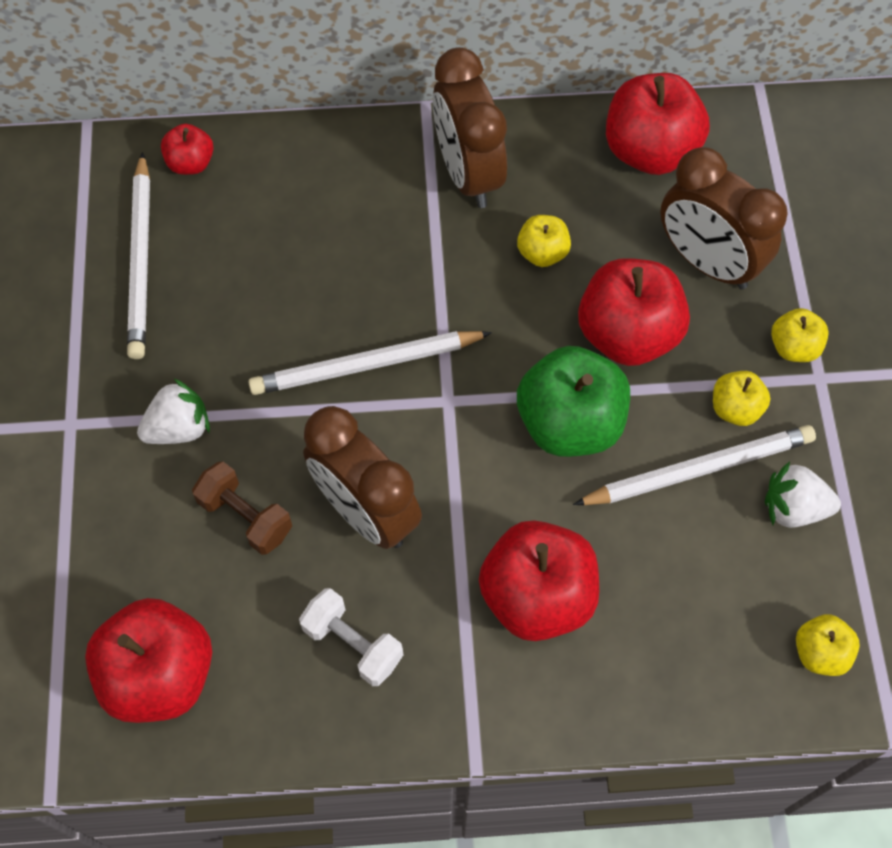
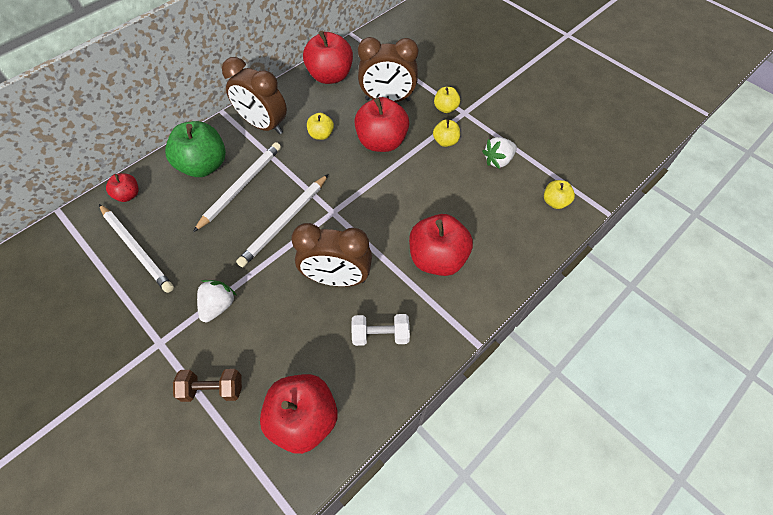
camera: 40 degrees left, 5 degrees down
(245, 516) = (284, 319): brown dumbbell -> brown dumbbell (213, 389)
(569, 423) = (389, 187): green apple -> green apple (204, 165)
(698, 470) = (453, 171): white pencil -> white pencil (241, 187)

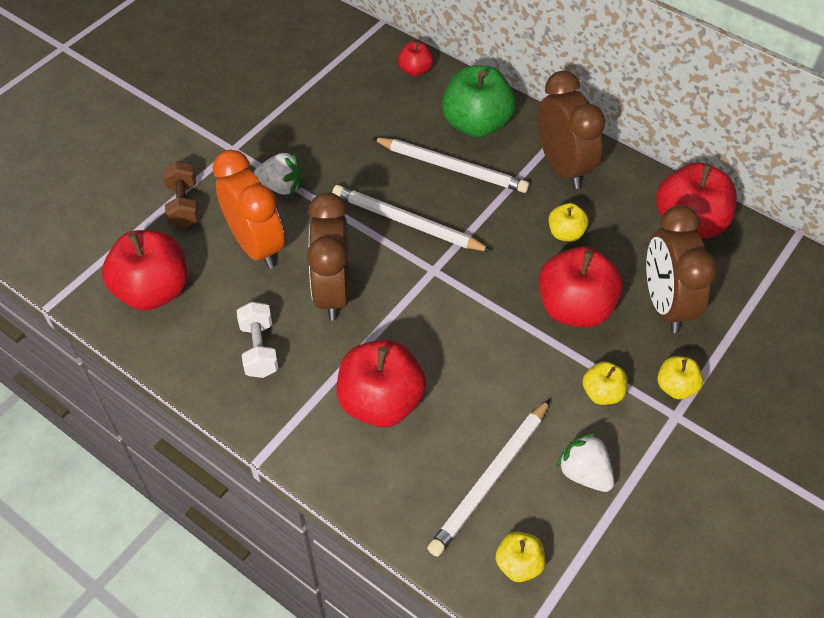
camera: 80 degrees right, 5 degrees down
(136, 249) = (343, 98): white pencil -> white pencil (490, 479)
(263, 125) = (562, 167): brown clock -> brown clock turned 135 degrees clockwise
(277, 330) = (256, 245): none -> orange clock

